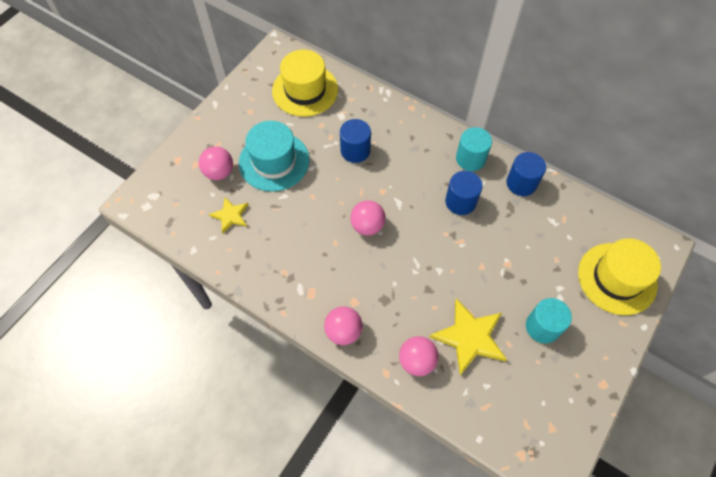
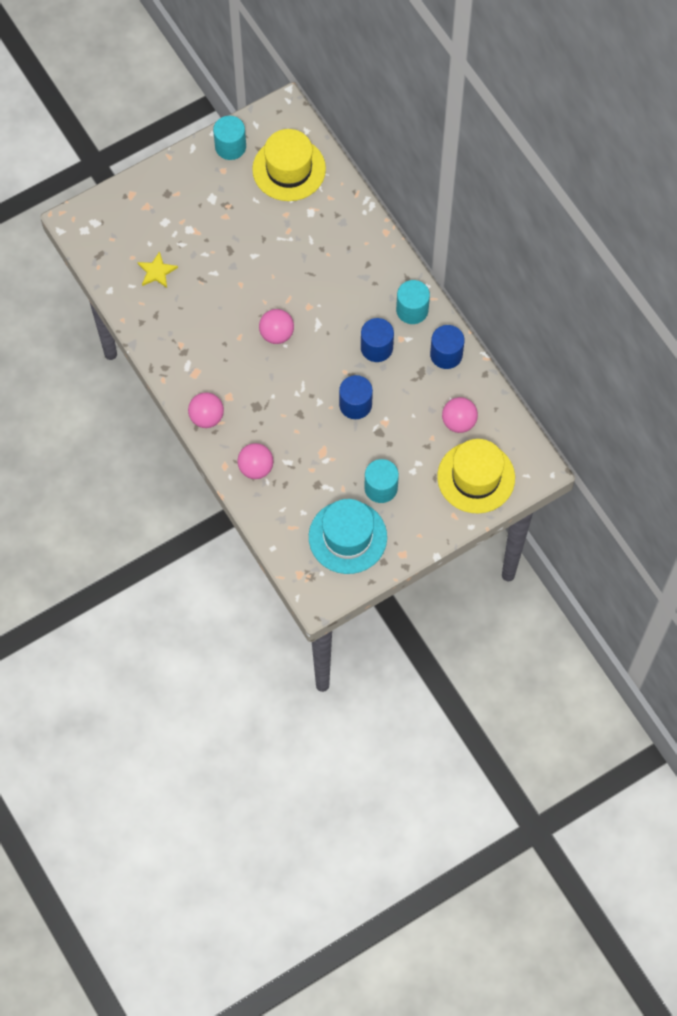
camera: 25 degrees right, 5 degrees up
(219, 172) = (165, 224): pink ball -> pink ball (458, 422)
(247, 91) = (230, 146): none -> turquoise cylinder
(274, 161) = (221, 234): turquoise hat -> turquoise hat (347, 537)
(355, 150) = (305, 255): blue cylinder -> blue cylinder (355, 404)
(470, 337) = (312, 468): yellow star -> none

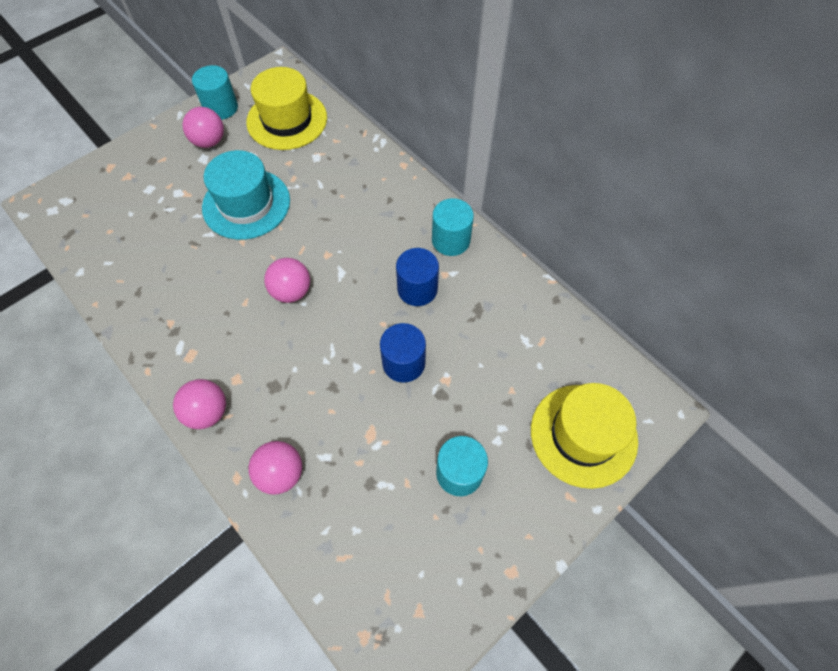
camera: 10 degrees left, 5 degrees down
(156, 271) = (139, 242): yellow star -> none
(347, 537) = (426, 558): turquoise hat -> turquoise hat (246, 204)
(446, 354) = (503, 284): blue cylinder -> none
(458, 422) = (540, 364): pink ball -> pink ball (209, 141)

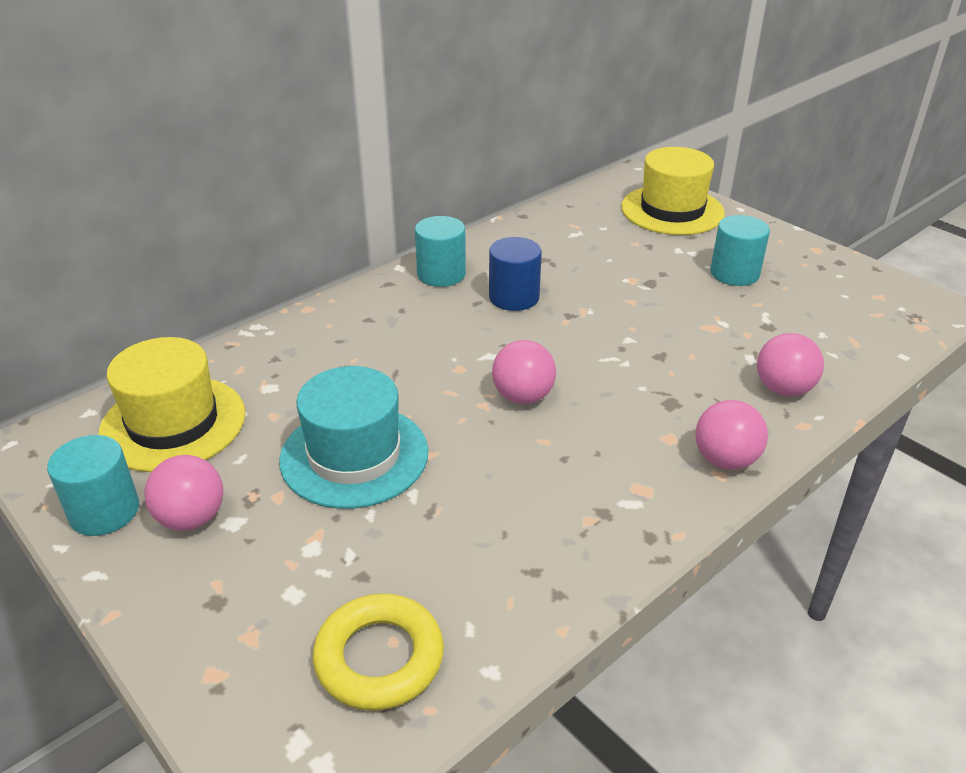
camera: 90 degrees left, 25 degrees down
(100, 226) = (379, 658): none -> yellow ring
(403, 363) = (617, 306): blue cylinder -> none

